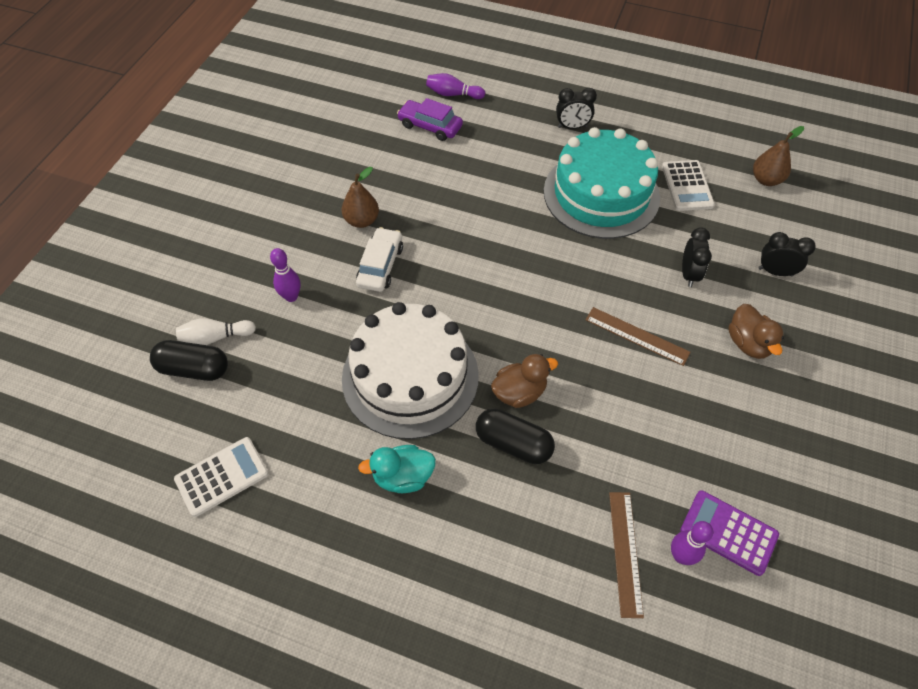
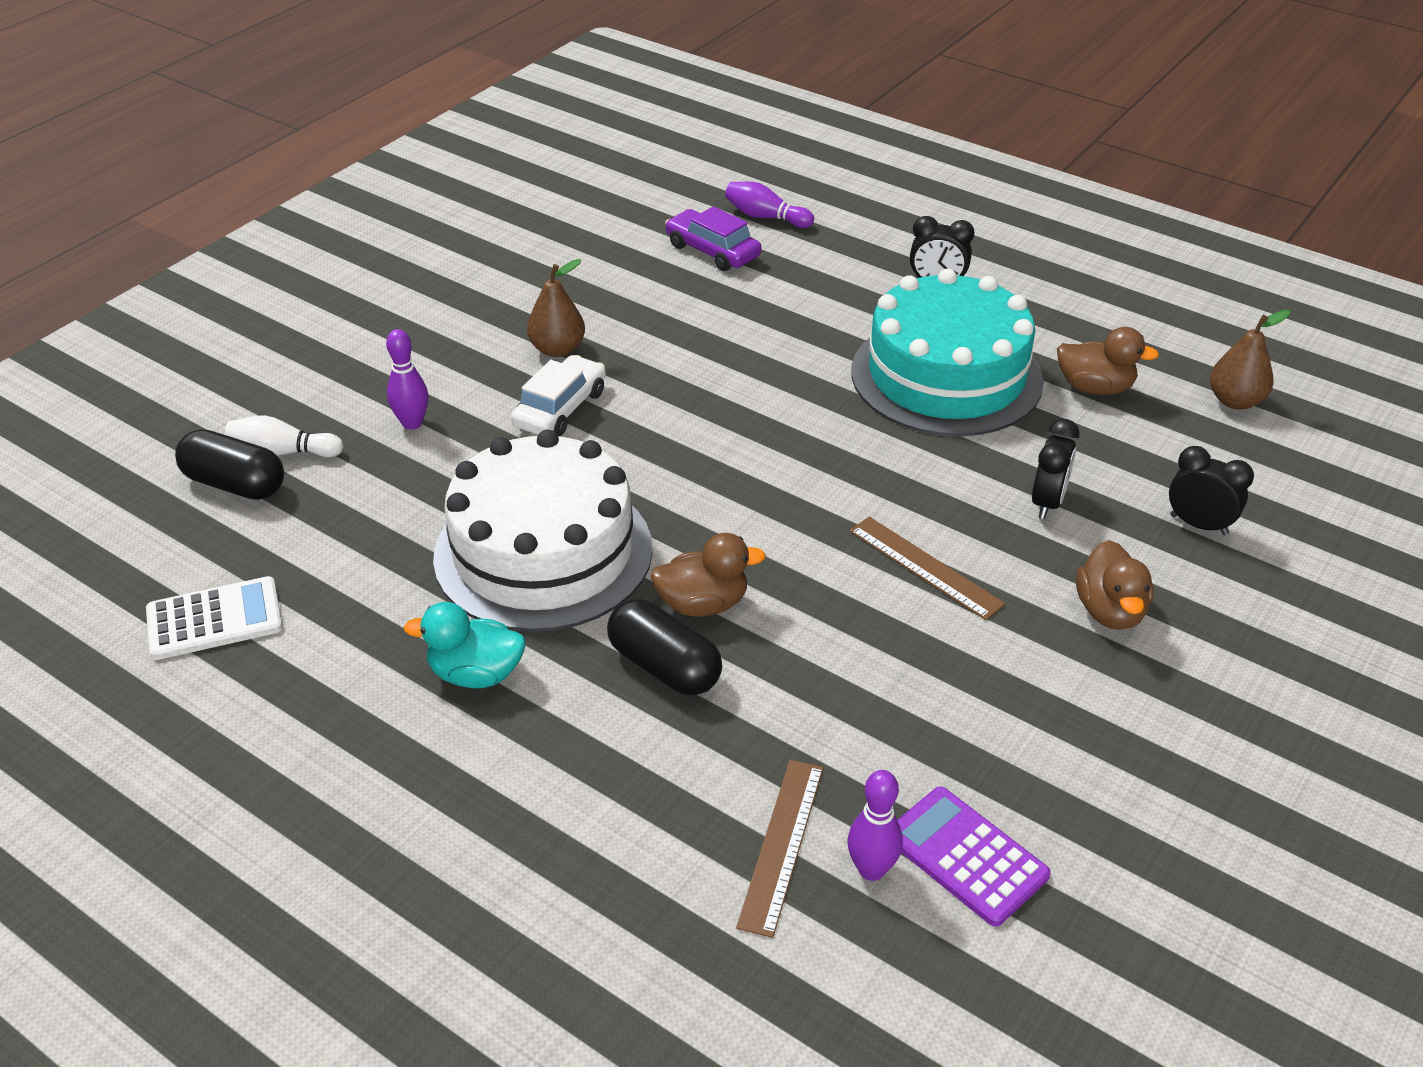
camera: 15 degrees right, 15 degrees down
(687, 186) = (1094, 388): white calculator -> brown duck

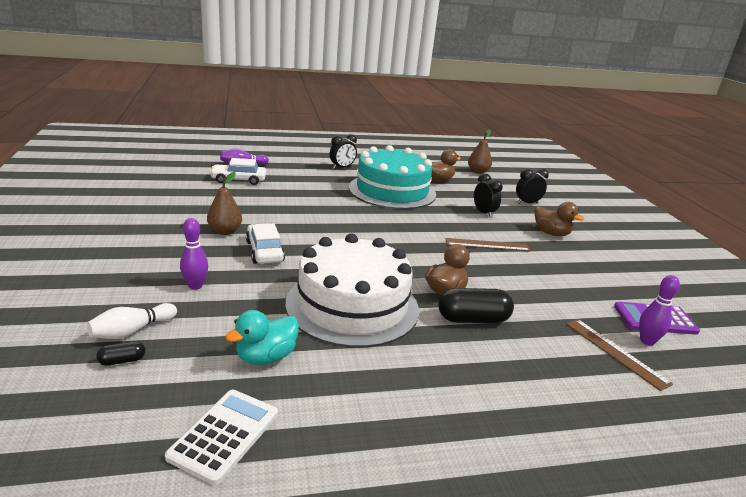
camera: 50 degrees left, 15 degrees down
(235, 484) = (122, 361): black capsule -> black capsule, size x0.48
(476, 674) = (410, 368): turquoise duck -> turquoise duck (266, 357)
(712, 251) = (238, 180): purple car -> white car

